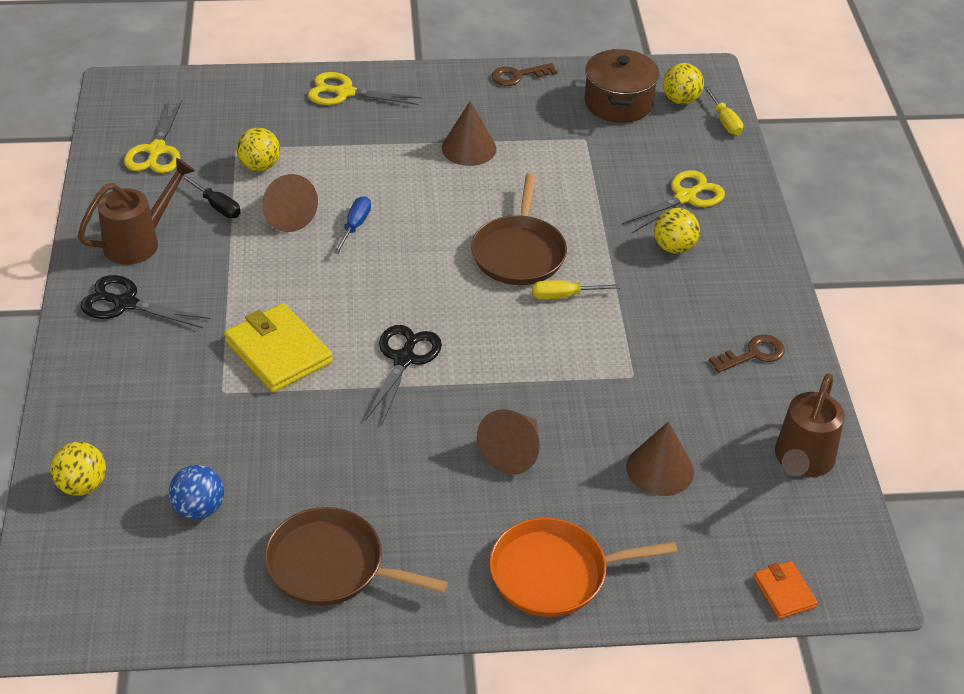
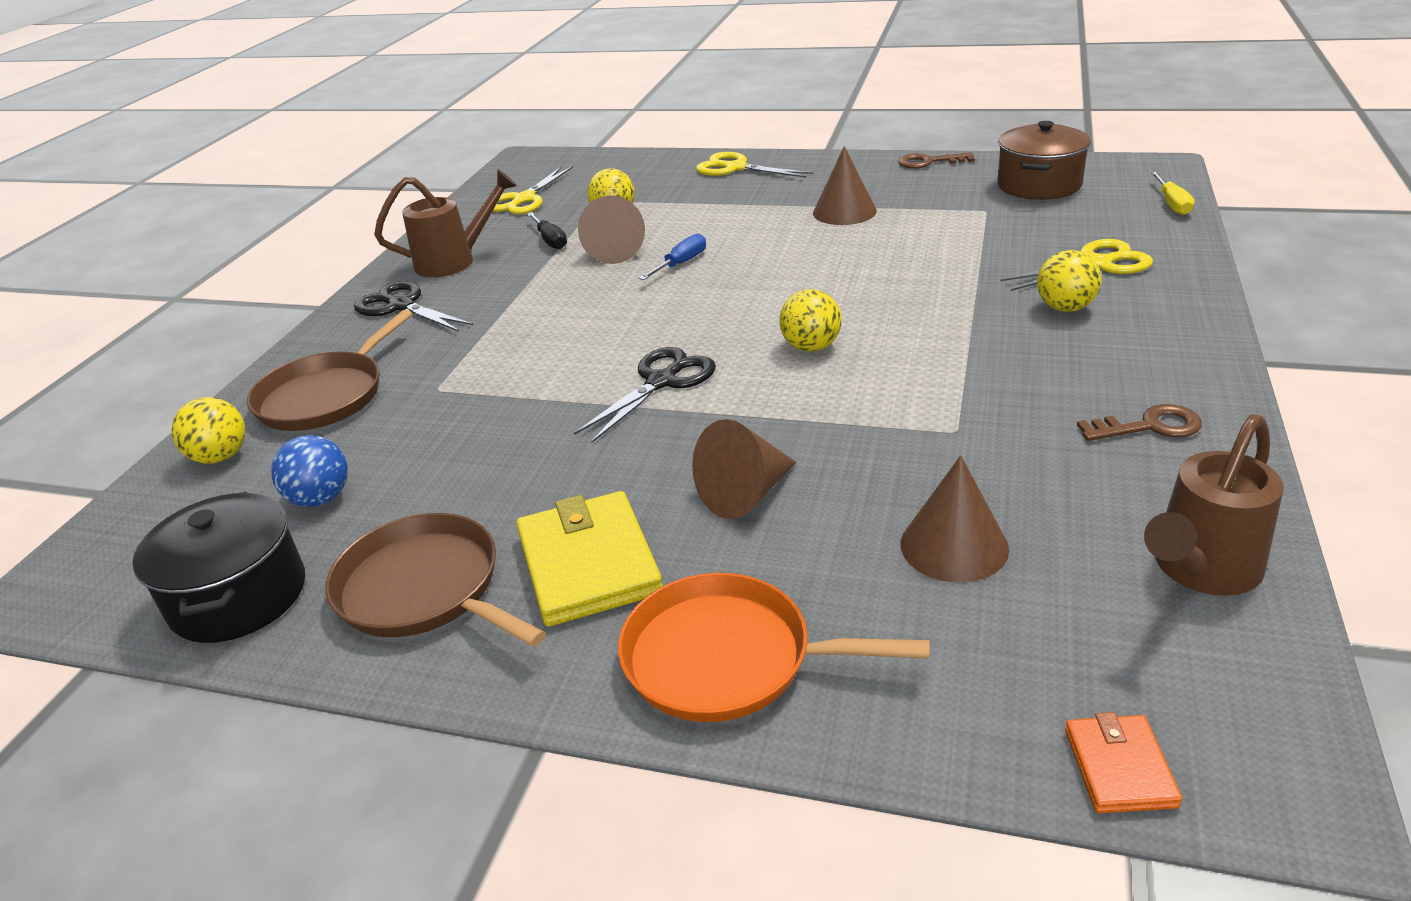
camera: 25 degrees right, 10 degrees down
(197, 597) = (239, 596): none -> black pot
(278, 352) = (523, 360): yellow wallet -> yellow wallet (588, 564)
(519, 253) = (858, 298): brown pan -> brown pan (326, 396)
(564, 296) = (896, 341): yellow screwdriver -> none
(680, 100) = (1118, 185): yellow ball -> yellow ball (811, 347)

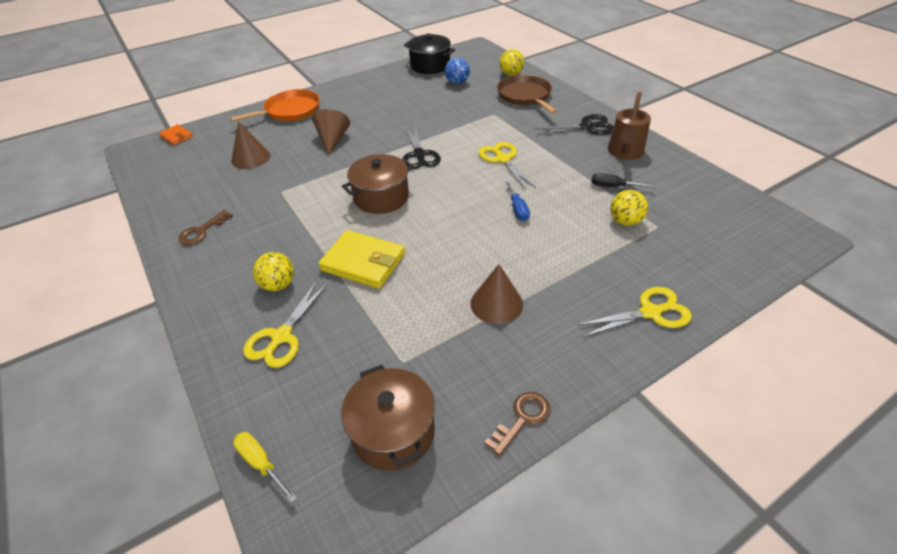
camera: 130 degrees right, 10 degrees up
(424, 589) = (387, 86): brown pan -> none
(524, 199) = (701, 203): yellow scissors -> yellow scissors (503, 159)
(588, 564) = (354, 107): yellow wallet -> yellow wallet (363, 262)
(614, 251) = (566, 198): brown cone -> none
(811, 347) = (381, 197): yellow ball -> brown pot
(1200, 570) = (166, 186): brown watering can -> none

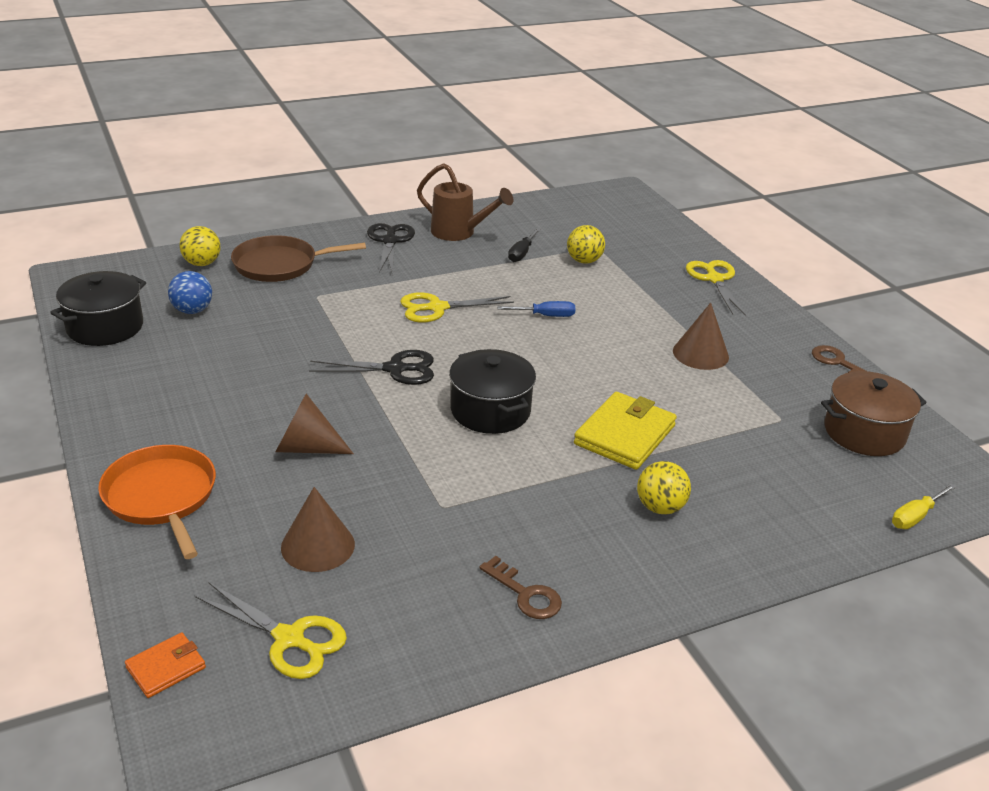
camera: 85 degrees left, 10 degrees down
(281, 337) = (750, 504): yellow scissors -> yellow scissors (289, 639)
(381, 197) = (490, 410): brown pot -> black pot

